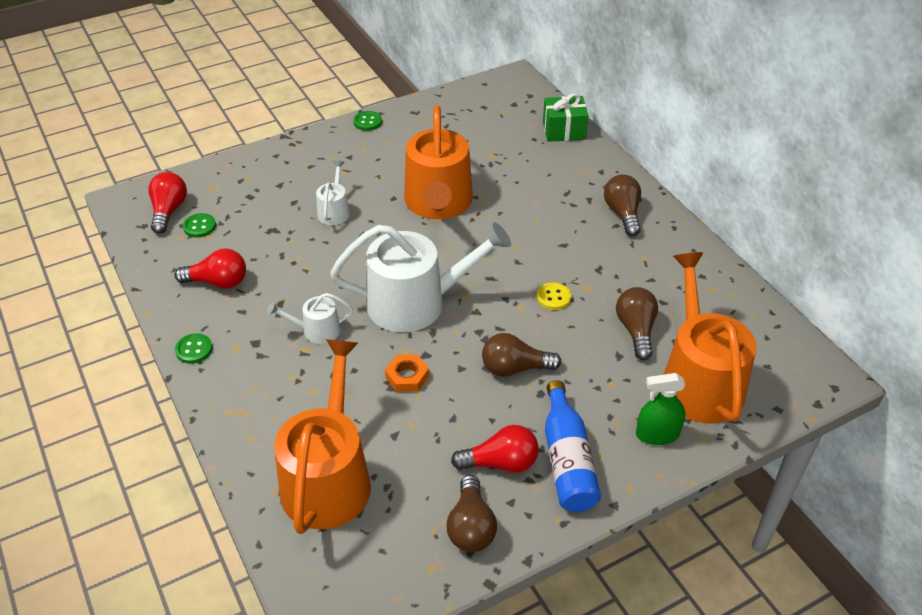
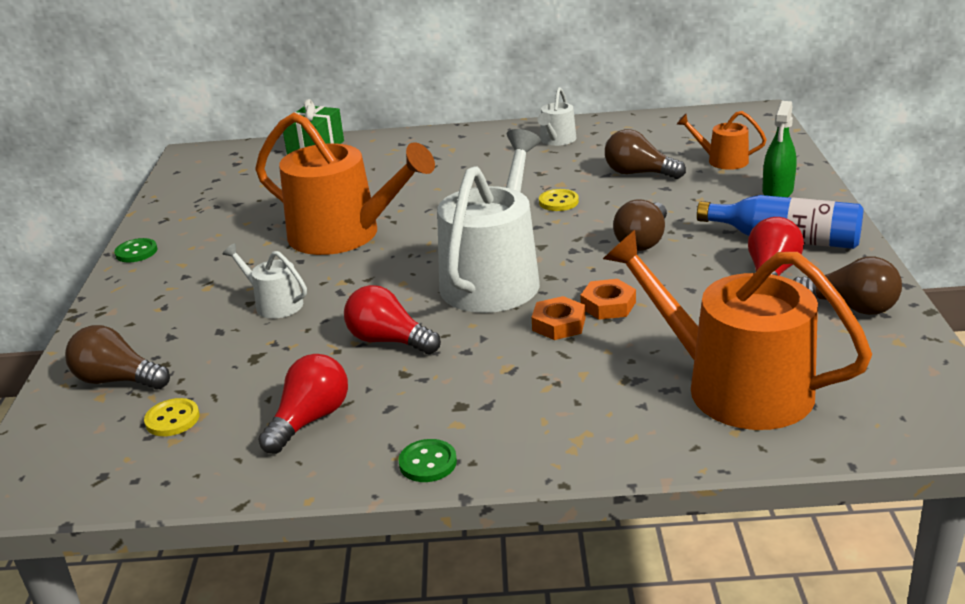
camera: 60 degrees left, 15 degrees down
(169, 211) = (100, 444): red light bulb -> red light bulb (388, 341)
(199, 226) = (172, 419): green button -> yellow button
(316, 330) = (480, 354): white watering can -> white watering can (556, 140)
(369, 358) = (559, 324): none -> orange nut
(622, 213) = (474, 146): brown light bulb -> brown light bulb (117, 380)
(698, 380) = (722, 160): orange watering can -> orange watering can, size x0.47

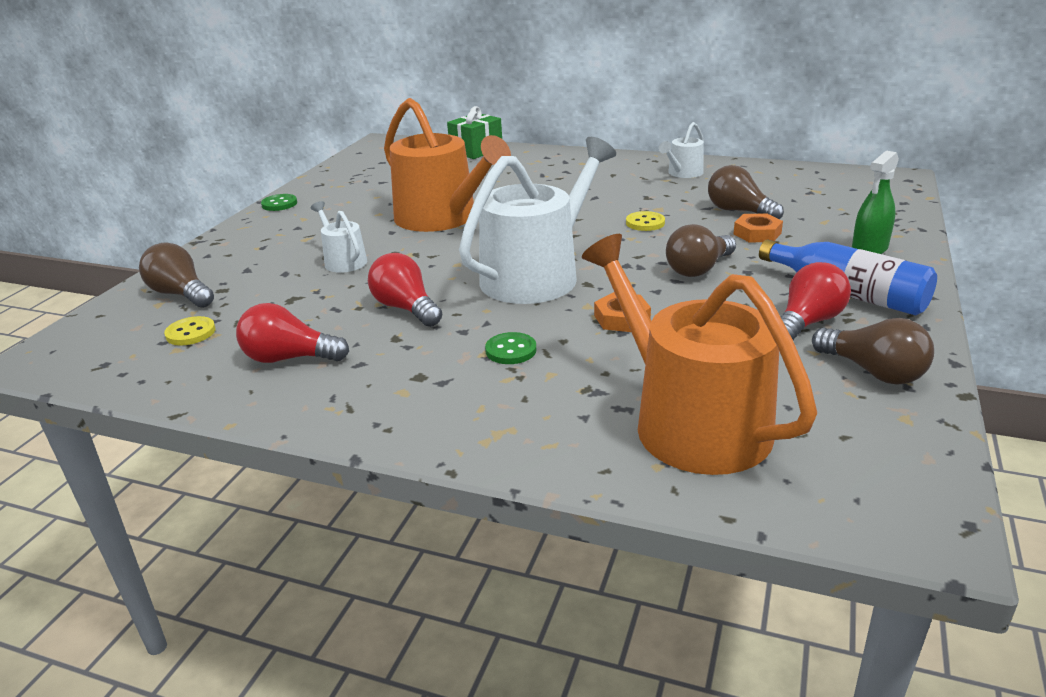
camera: 20 degrees right, 0 degrees up
(310, 420) = (289, 358): red light bulb -> red light bulb turned 135 degrees counterclockwise
(428, 463) = (350, 419): green button -> green button (511, 350)
(559, 324) = (563, 325): orange nut -> orange nut (757, 233)
(722, 160) = (831, 213): orange watering can -> none

